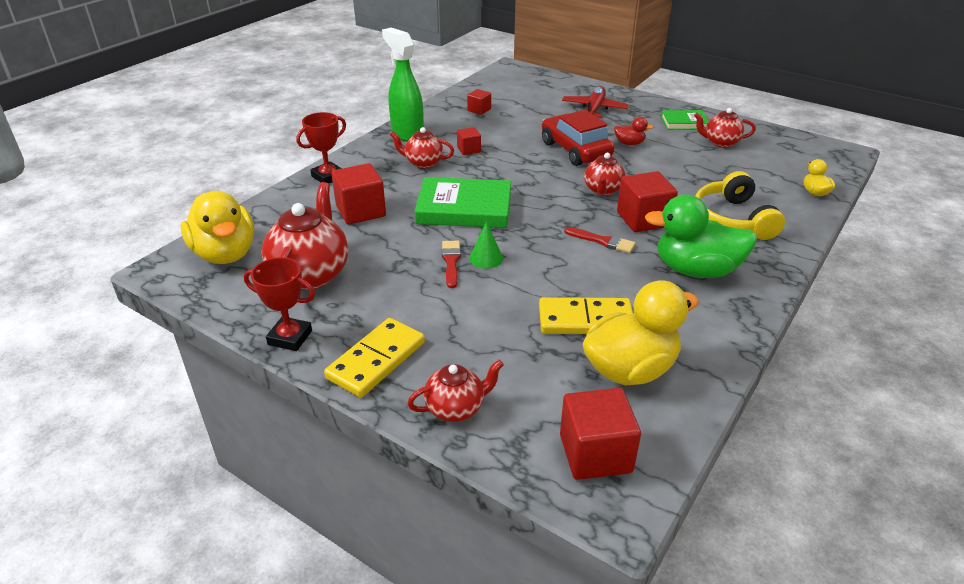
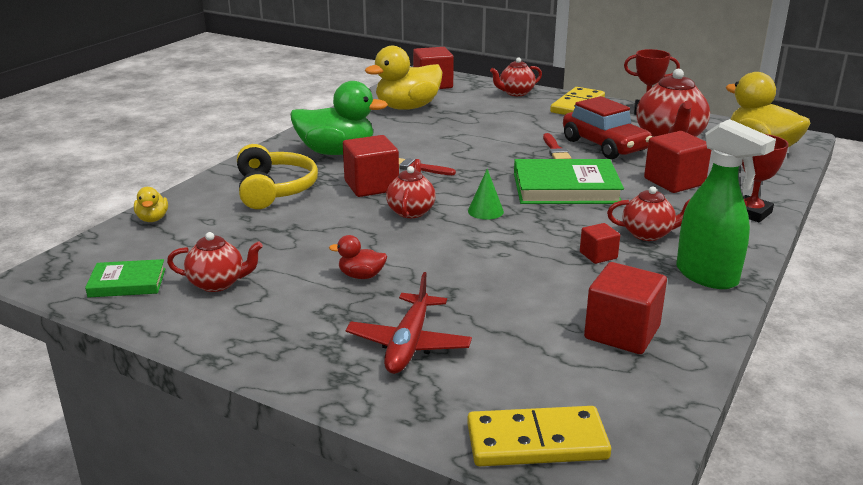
camera: 175 degrees right, 10 degrees down
(479, 110) = (622, 332): red cube -> red cube, size x1.85
(486, 258) = (525, 153): green cone -> green cone (485, 211)
(575, 150) = (444, 261): red car -> red car (604, 145)
(585, 320) = (436, 125): yellow domino -> yellow domino (536, 441)
(684, 123) = (254, 320): green book -> green book (127, 283)

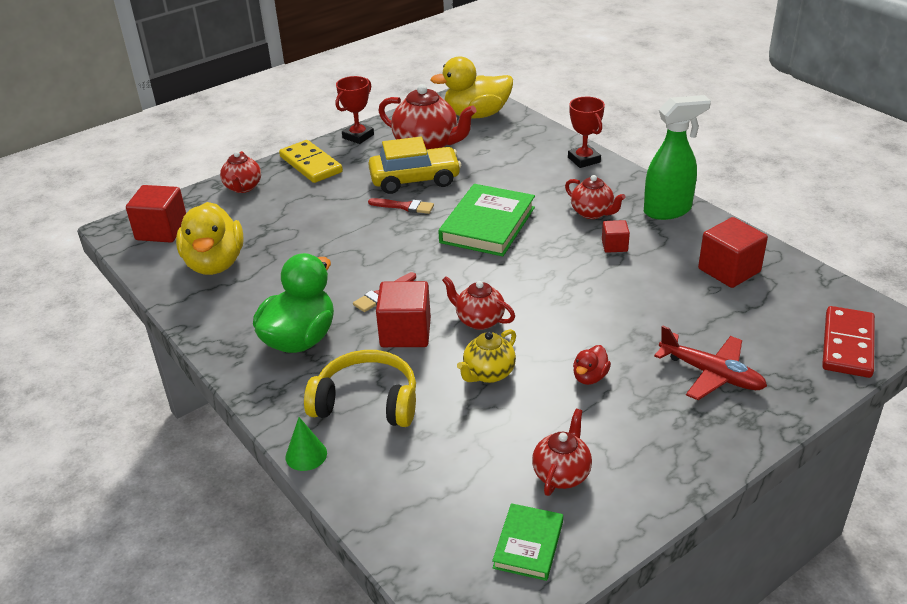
camera: 65 degrees left, 10 degrees up
(153, 219) = (380, 511): yellow duck -> none
(337, 229) = (488, 374): none -> yellow teapot
(485, 211) = (505, 278): green cone -> green cone (306, 455)
(536, 441) = (847, 345): yellow domino -> red domino
(604, 145) = (415, 179): red car -> yellow car
(648, 234) = (592, 213): red teapot -> red teapot turned 105 degrees clockwise
(674, 182) = (510, 172): red cube -> none

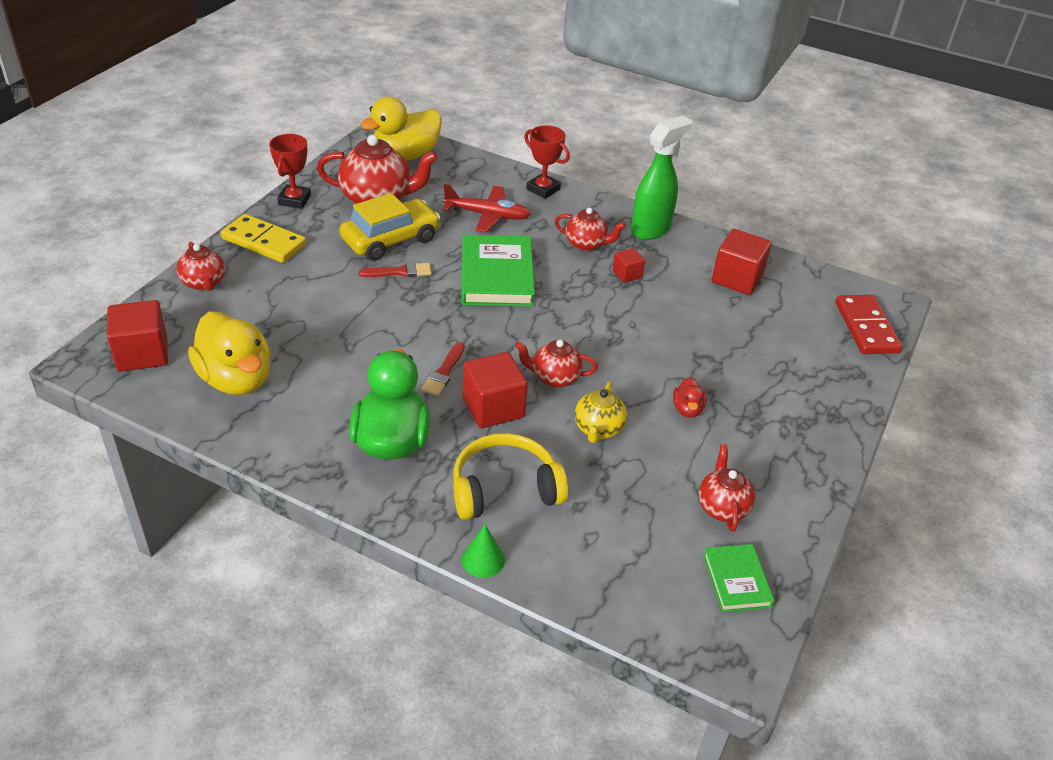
camera: 30 degrees left, 5 degrees up
(711, 374) = (782, 380): red plane -> red plane (487, 215)

